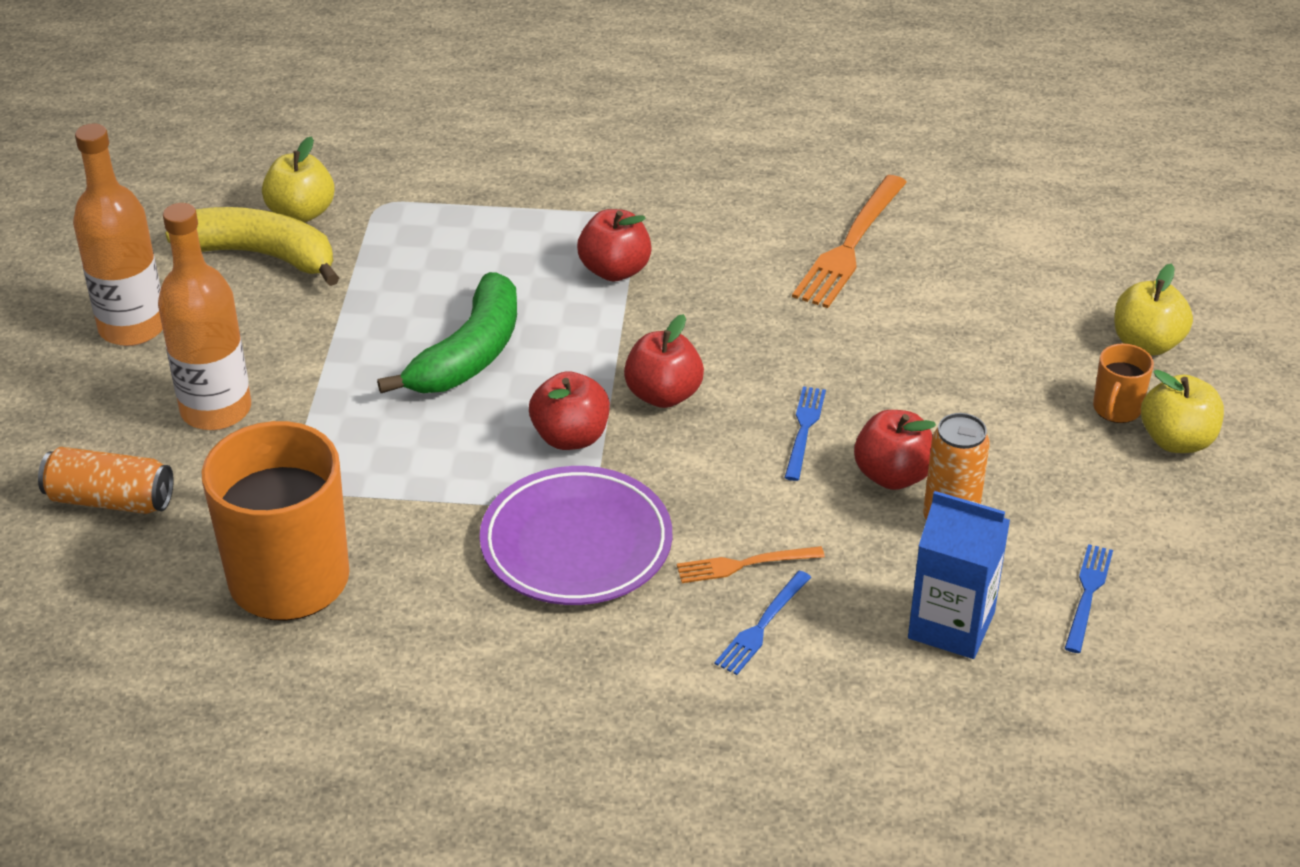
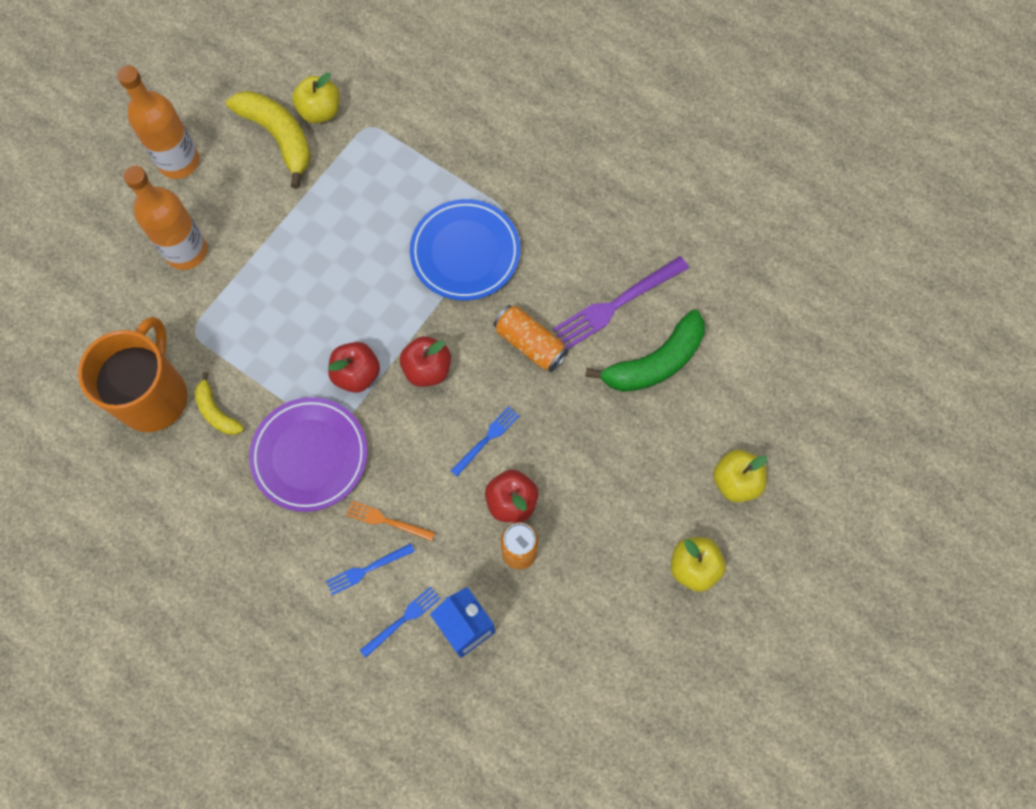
camera: 30 degrees right, 30 degrees up
(110, 500) = (98, 291): orange can -> orange can (530, 344)
(399, 554) = (217, 412): none -> yellow banana
(469, 354) = (342, 279): green banana -> green banana (655, 362)
(615, 270) = (465, 253): red apple -> blue plate
(850, 246) = (616, 304): orange fork -> purple fork
(1088, 594) = (555, 649): blue fork -> blue fork (403, 620)
(1116, 409) = (677, 523): orange mug -> none

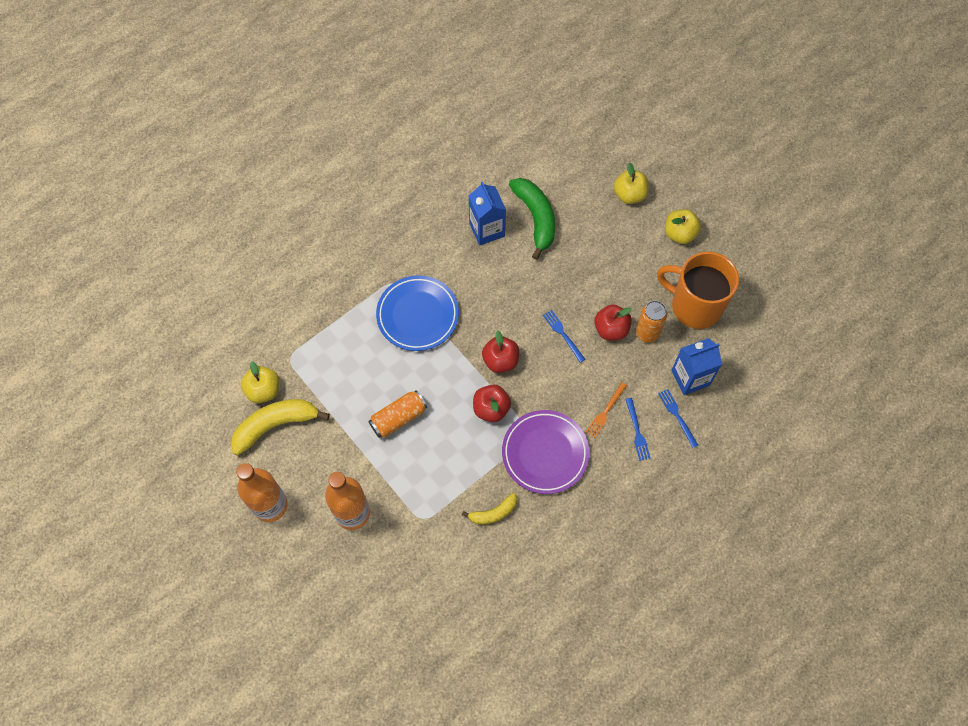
camera: 75 degrees left, 5 degrees down
(154, 396) = (468, 557): orange mug -> orange mug (694, 306)
(530, 344) = (500, 290): orange can -> orange can (398, 418)
(616, 304) = (487, 230): purple fork -> blue carton

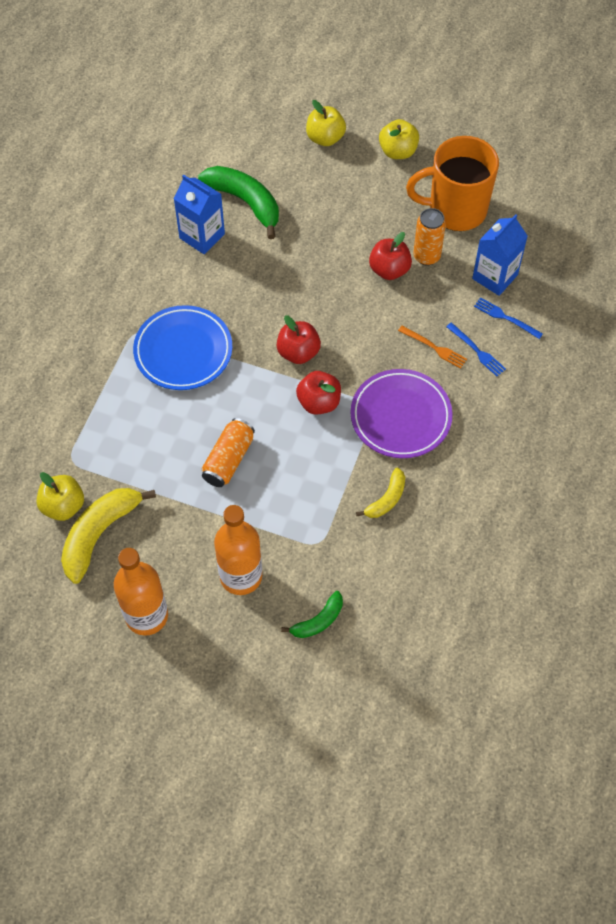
camera: 30 degrees left, 5 degrees down
(386, 579) = (318, 621): none -> green banana
(563, 334) = (345, 297): blue fork -> none
(605, 411) = (434, 348): orange fork -> orange fork turned 60 degrees counterclockwise

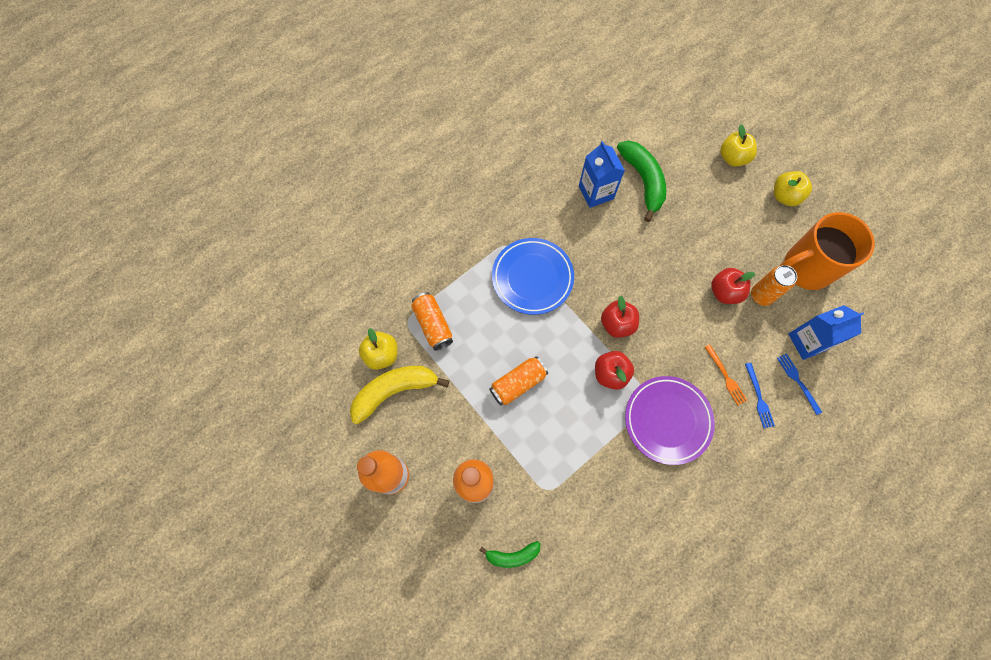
camera: 30 degrees right, 10 degrees up
(102, 449) = (433, 324): none -> orange can
(386, 499) = (619, 484): yellow banana -> none
(455, 210) = (805, 268): orange mug -> orange mug turned 45 degrees counterclockwise

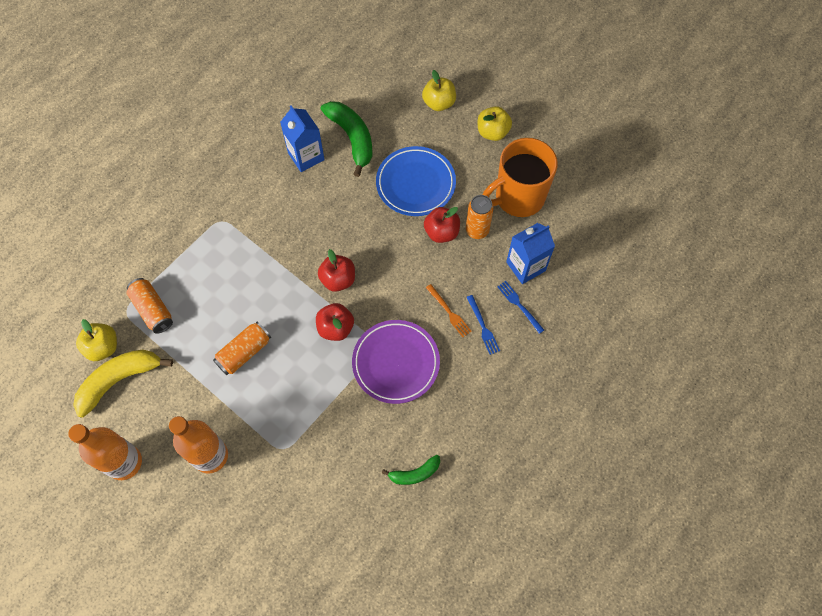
camera: 10 degrees left, 5 degrees down
(512, 555) = (254, 517): green banana -> green banana (415, 473)
(532, 278) = (249, 248): blue plate -> blue plate (415, 184)

